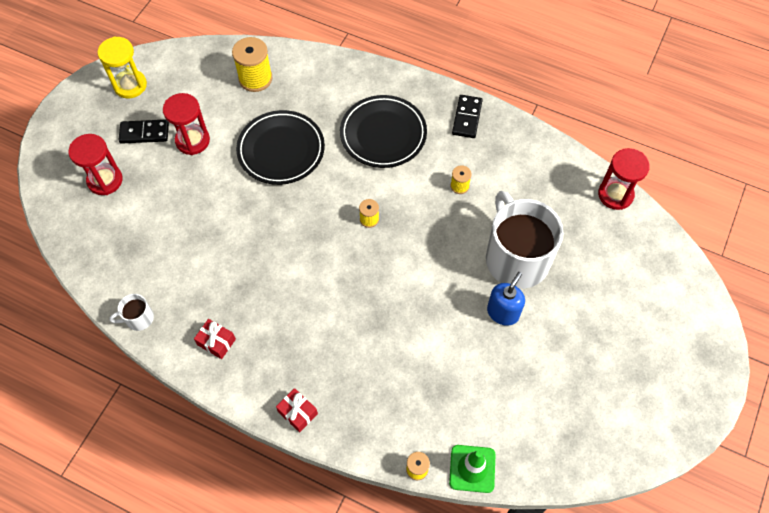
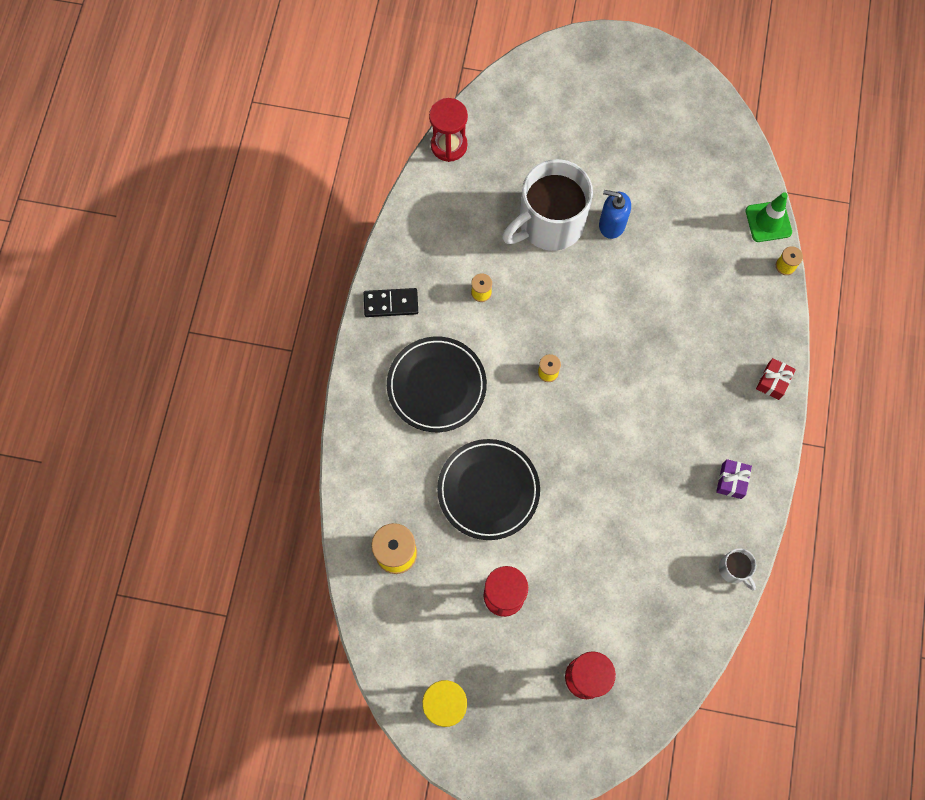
camera: 105 degrees left, 10 degrees up
(144, 133) = (509, 657): black domino -> none
(216, 342) = (731, 481): red gift -> purple gift

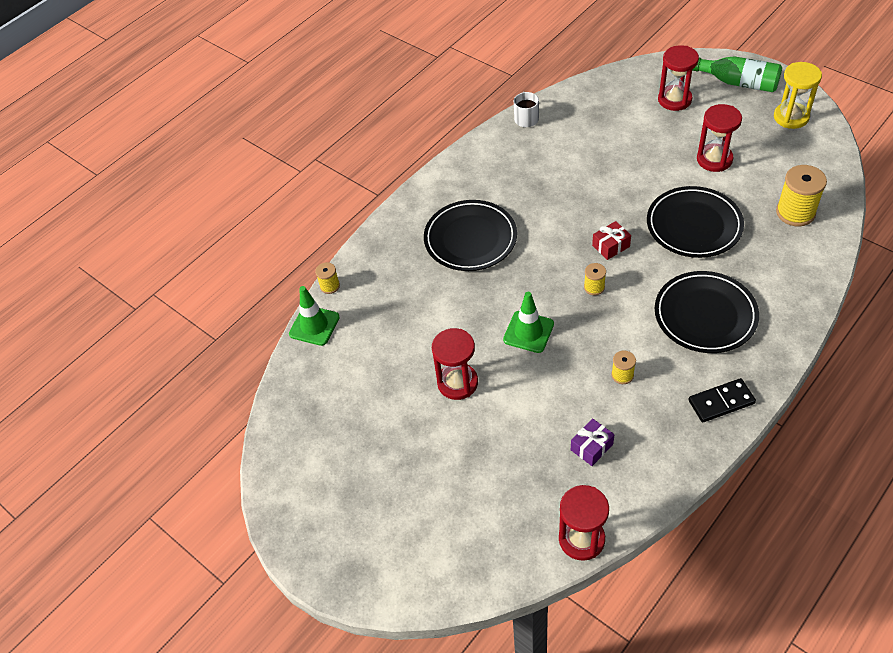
camera: 145 degrees left, 20 degrees down
(391, 303) = (721, 402): black domino -> black domino turned 45 degrees counterclockwise
(524, 742) = (739, 83): none -> green bottle
(549, 223) = (518, 409): white mug -> none
(581, 299) = (528, 332): none -> green traffic cone
(611, 224) = (457, 383): blue soap dispenser -> red hourglass
(692, 376) = (470, 239): none -> black plate
(731, 481) = (490, 165): purple gift -> purple gift (591, 447)
(773, 381) = (408, 212): red gift -> red gift (611, 246)

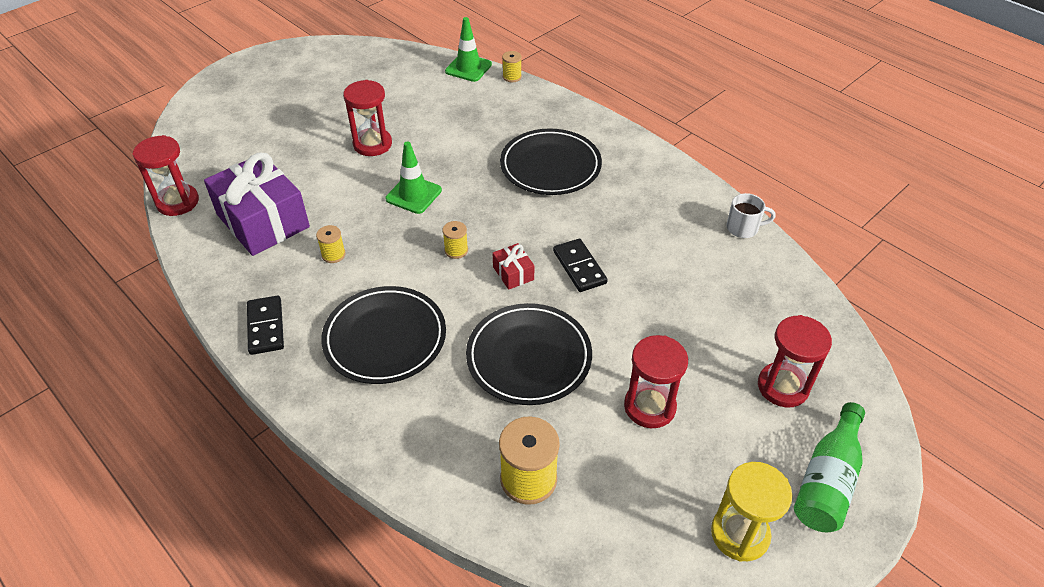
camera: 90 degrees right, 5 degrees down
(591, 447) = (263, 221): purple gift -> purple gift, size x2.33
(593, 207) = (579, 267): none -> black domino

